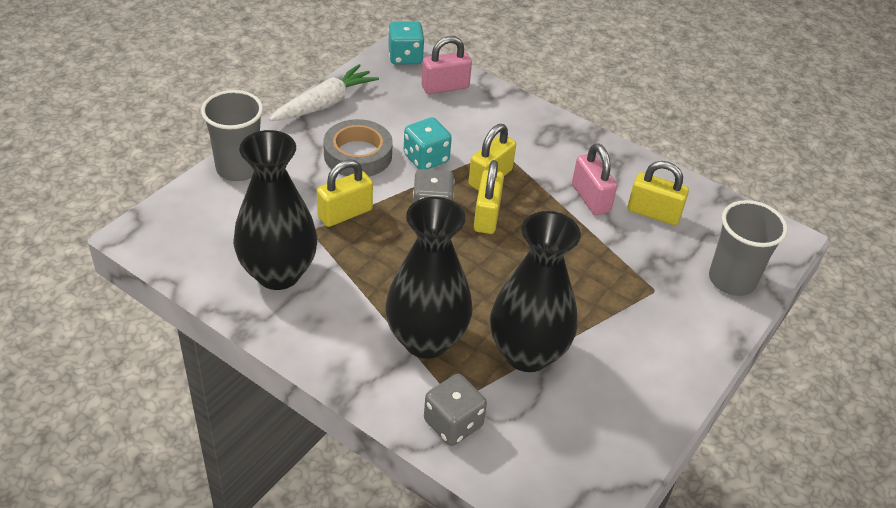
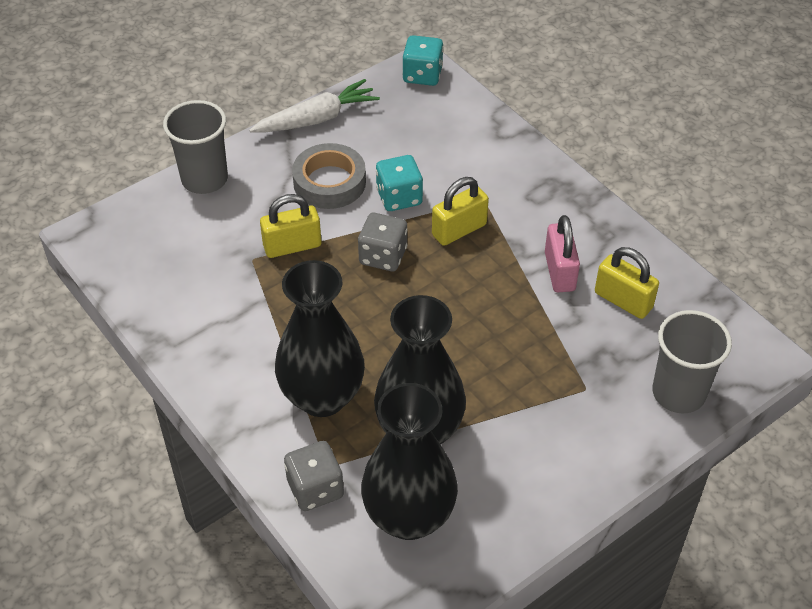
camera: 20 degrees right, 5 degrees up
(278, 273) = (203, 299): black vase -> black vase (409, 517)
(445, 87) = (452, 117): pink padlock -> none
(487, 216) = (438, 273): yellow padlock -> none

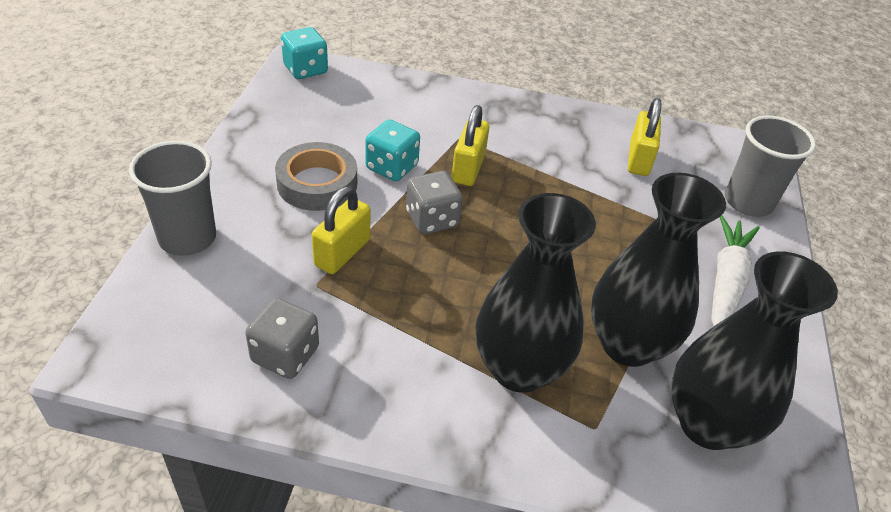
camera: 45 degrees left, 5 degrees down
(315, 488) = (610, 457): grey dice -> grey dice (285, 355)
(316, 119) = (247, 138): white carrot -> white carrot (726, 281)
(559, 271) = (575, 162): pink padlock -> none
(623, 300) = (639, 159): yellow padlock -> yellow padlock turned 75 degrees counterclockwise

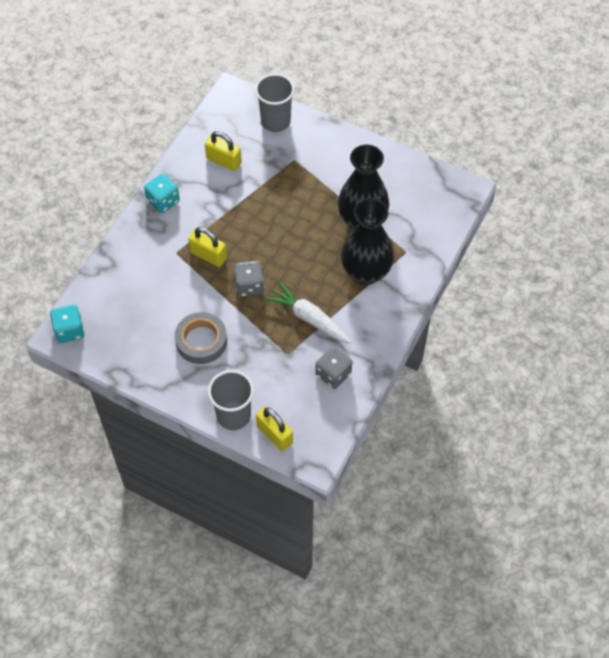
camera: 70 degrees left, 15 degrees up
(342, 253) = (266, 337): yellow padlock -> yellow padlock (275, 434)
(392, 167) = (196, 297): turquoise dice -> turquoise dice (163, 201)
(708, 424) = (413, 206): black vase -> none
(726, 281) = (332, 160): white carrot -> white carrot (309, 318)

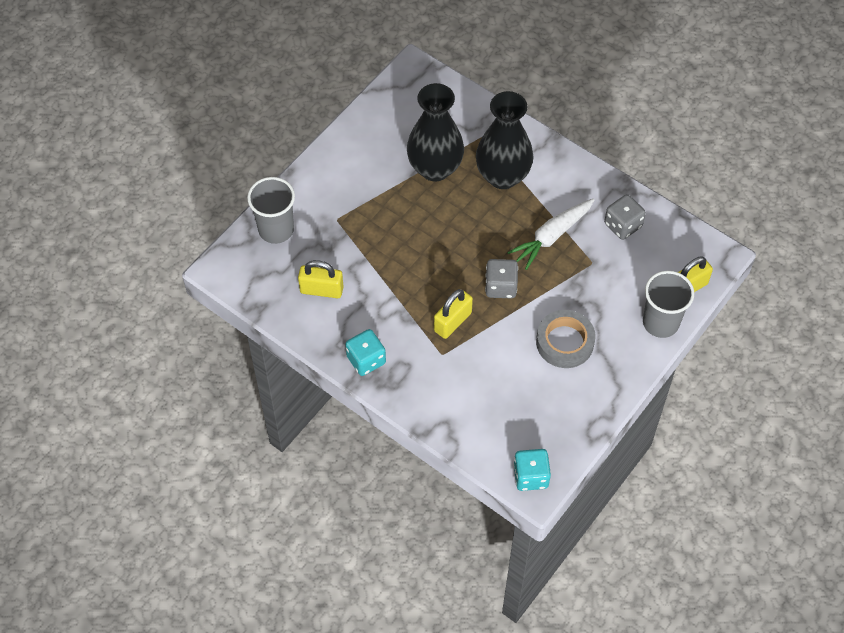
camera: 80 degrees left, 0 degrees up
(224, 161) = (321, 290): yellow padlock -> yellow padlock turned 60 degrees clockwise

